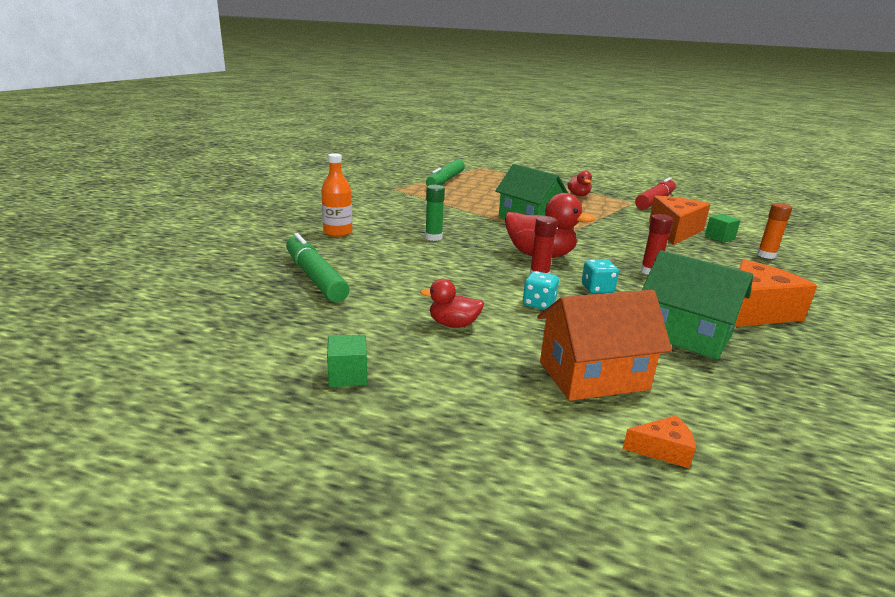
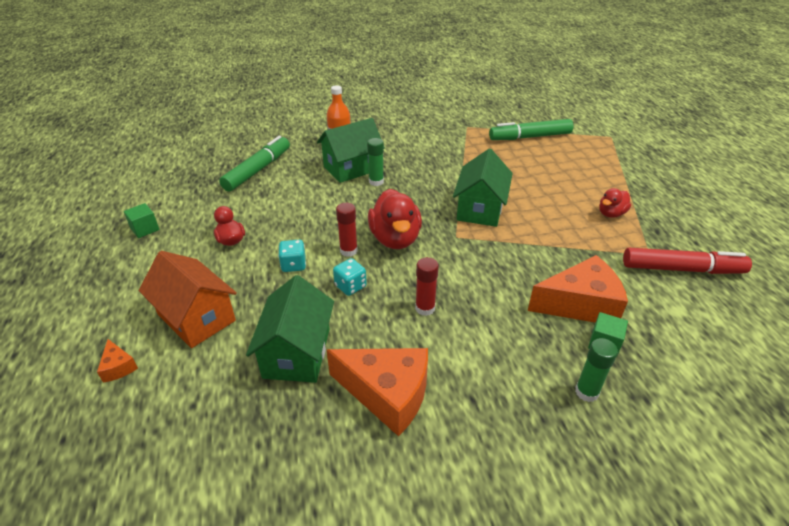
camera: 60 degrees right, 15 degrees up
(391, 239) = (352, 168): none -> green house
(766, 255) = (586, 392): orange glue stick -> green glue stick

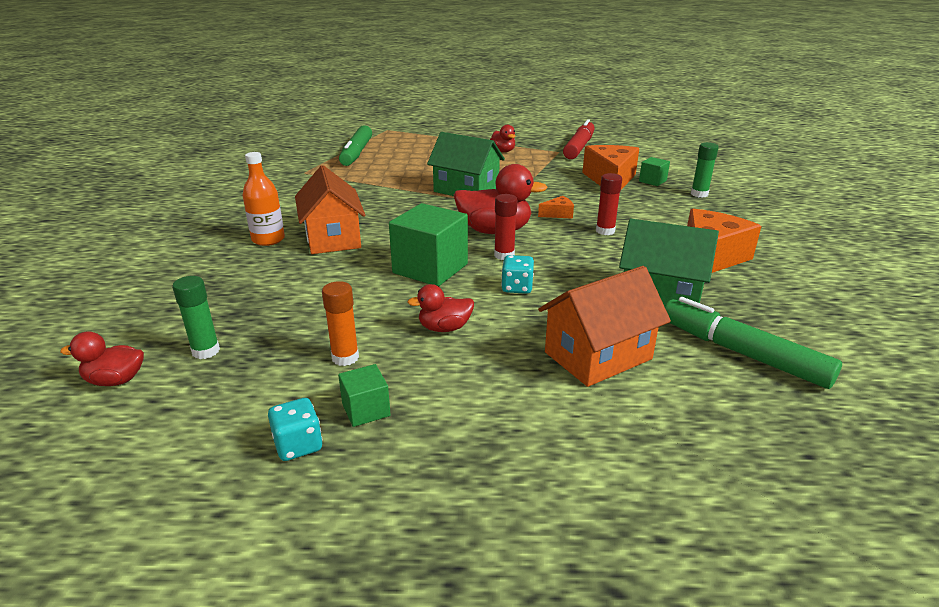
camera: 75 degrees left, 10 degrees down
(118, 367) = (684, 416): orange cheese -> orange cheese (558, 214)
(178, 152) = (115, 380): none -> red duck
(196, 210) = (345, 358): none -> orange glue stick
(258, 170) = (272, 301): green marker -> green marker (742, 353)
(315, 219) = (430, 268): none -> green cube
(350, 286) = (564, 260): turquoise dice -> turquoise dice (298, 445)
(352, 168) = (333, 238): green house -> orange house
(376, 182) = (377, 228): green glue stick -> green glue stick (206, 351)

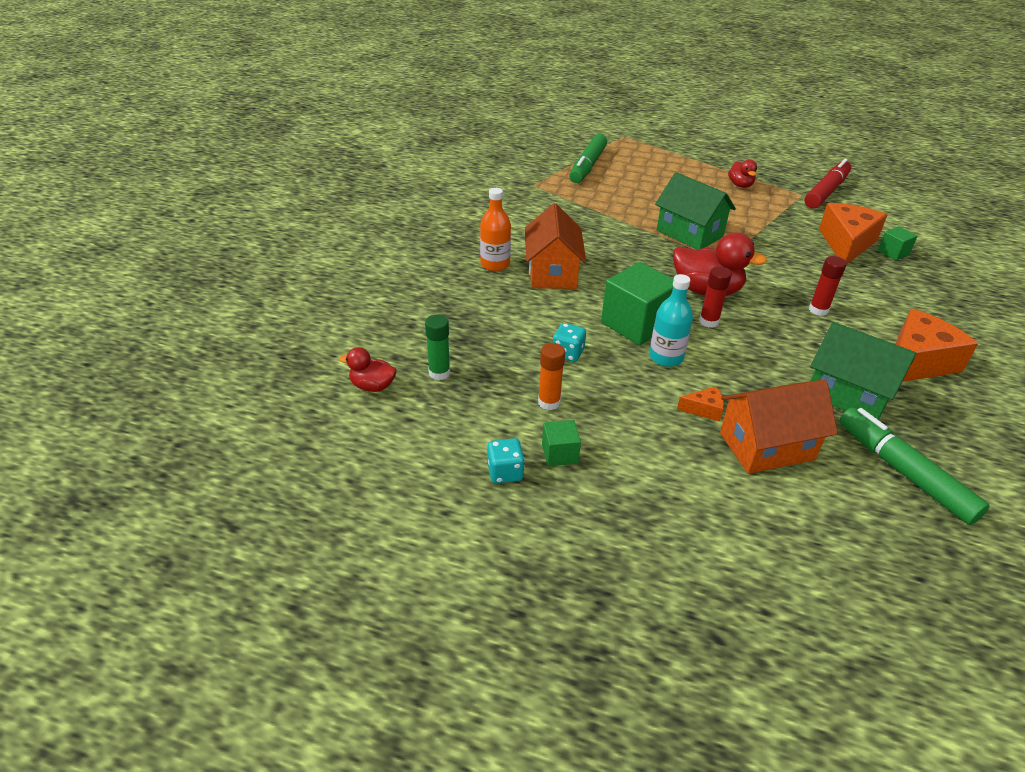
camera: 15 degrees right, 10 degrees up
(444, 328) = (637, 390): red duck -> none
(468, 292) = (666, 357): none -> turquoise bottle
(517, 287) = (712, 360): turquoise dice -> turquoise dice (568, 353)
(558, 214) = (776, 280): orange cheese -> orange cheese (704, 409)
(699, 194) = (939, 279): green glue stick -> none

